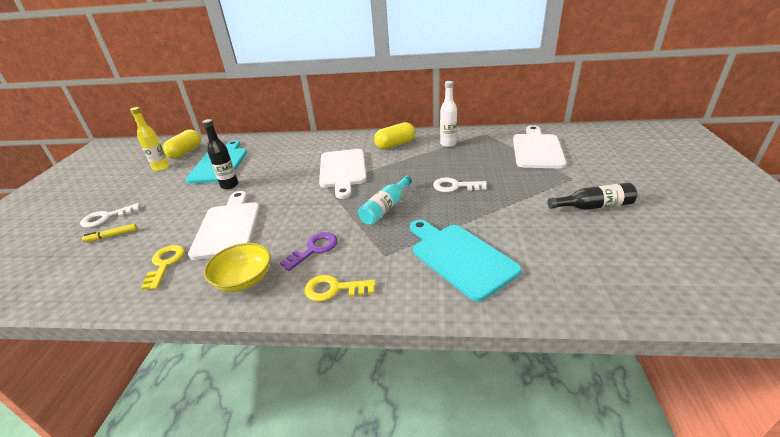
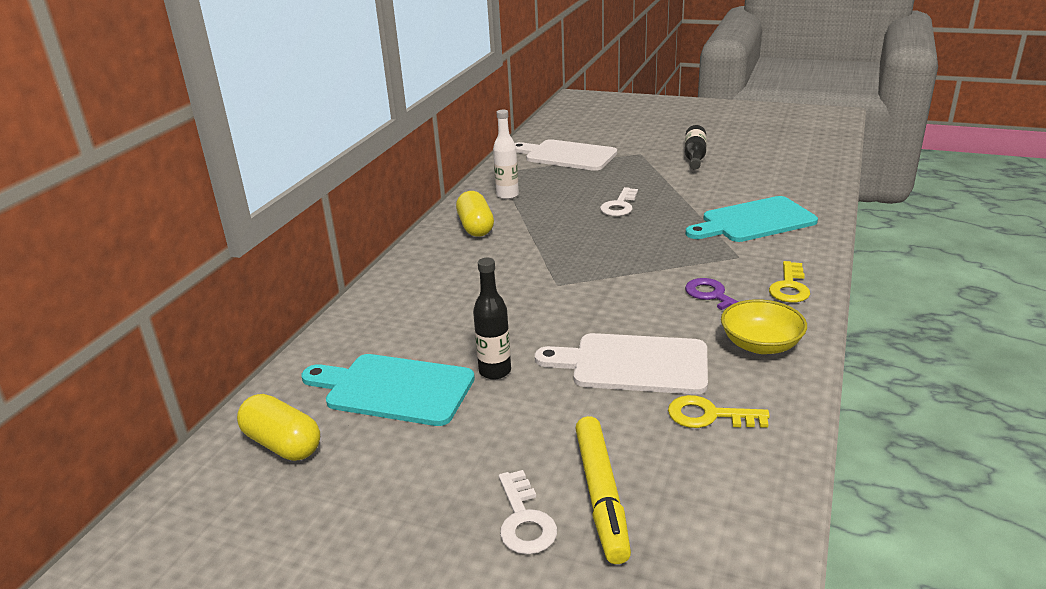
camera: 75 degrees left, 5 degrees down
(112, 236) = (601, 495): yellow marker -> yellow marker, size x1.99
(161, 167) = (335, 473): yellow bottle -> none
(343, 170) = (523, 269): white cutting board -> none
(385, 208) = (644, 248): turquoise bottle -> none

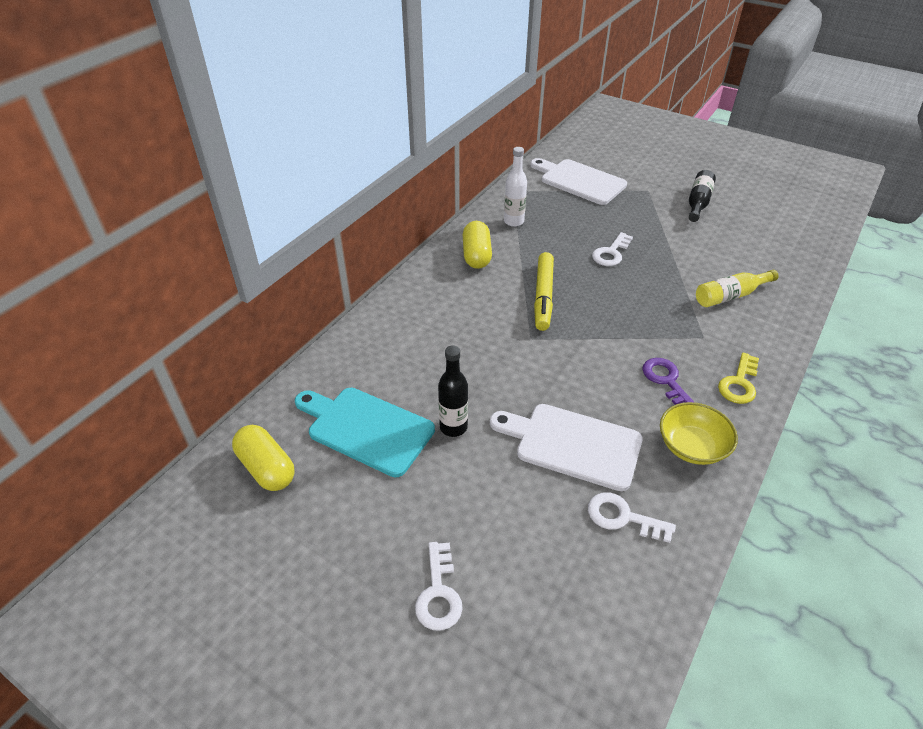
camera: 10 degrees right, 15 degrees up
(601, 495) = (508, 582): yellow marker -> yellow marker (543, 296)
(709, 416) = (622, 517): yellow key -> white key
(754, 221) = (730, 296): turquoise cutting board -> yellow bottle

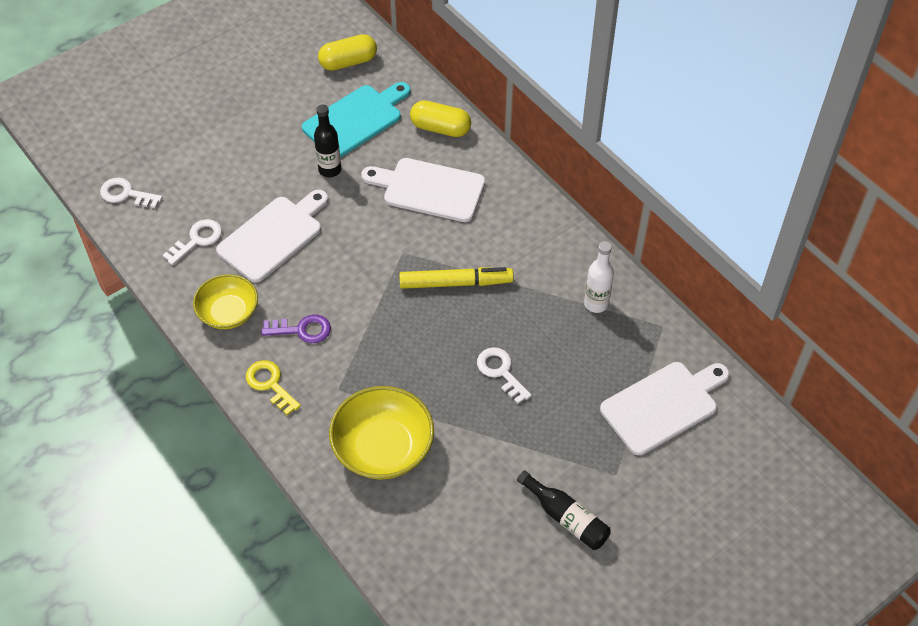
camera: 110 degrees right, 10 degrees up
(439, 593) = (204, 127): white key -> white key (126, 194)
(443, 341) = (429, 189): none -> white cutting board
(476, 255) = (545, 250): yellow capsule -> yellow capsule (440, 128)
(543, 296) = (456, 283): yellow marker -> yellow marker turned 150 degrees clockwise
(730, 296) = (383, 448): yellow bottle -> yellow bowl

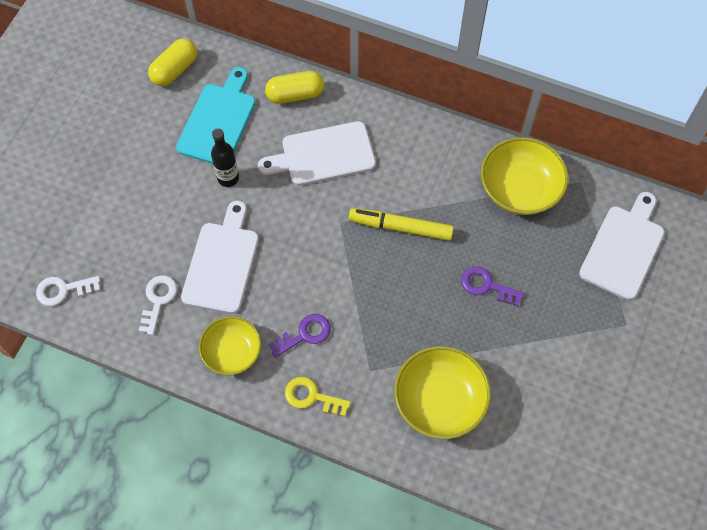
camera: 30 degrees left, 10 degrees up
(456, 283) = (400, 227): yellow marker -> yellow marker turned 135 degrees counterclockwise
(500, 372) = (486, 286): white key -> purple key
(566, 518) = (614, 380): black bottle -> none
(596, 304) = (520, 189): white bottle -> yellow bowl

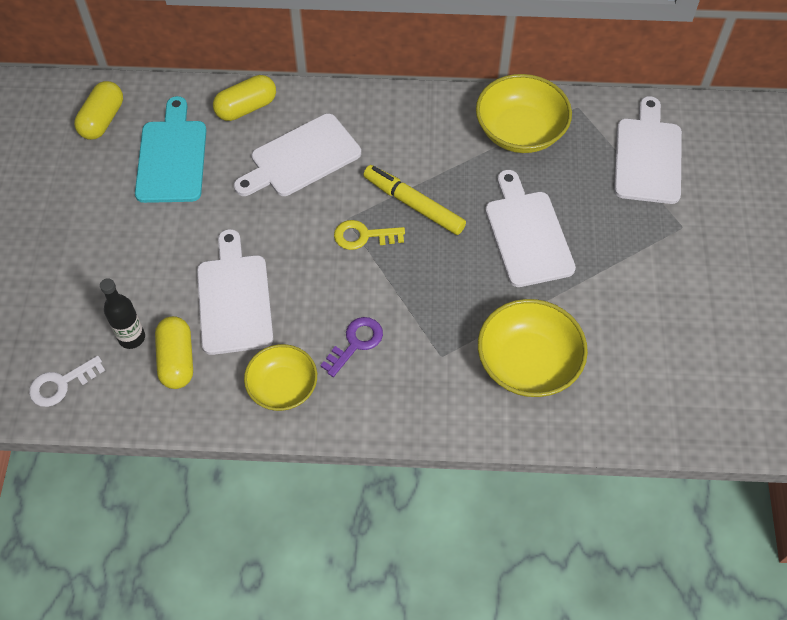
camera: 20 degrees left, 5 degrees down
(158, 300) = (177, 360): white key -> yellow capsule
(228, 178) = (206, 211): black bottle -> black bottle (132, 338)
(312, 397) = (390, 404): yellow key -> yellow key (363, 236)
(400, 227) = (413, 204): yellow marker -> yellow marker turned 45 degrees clockwise
(486, 286) = (527, 234): purple key -> white cutting board

